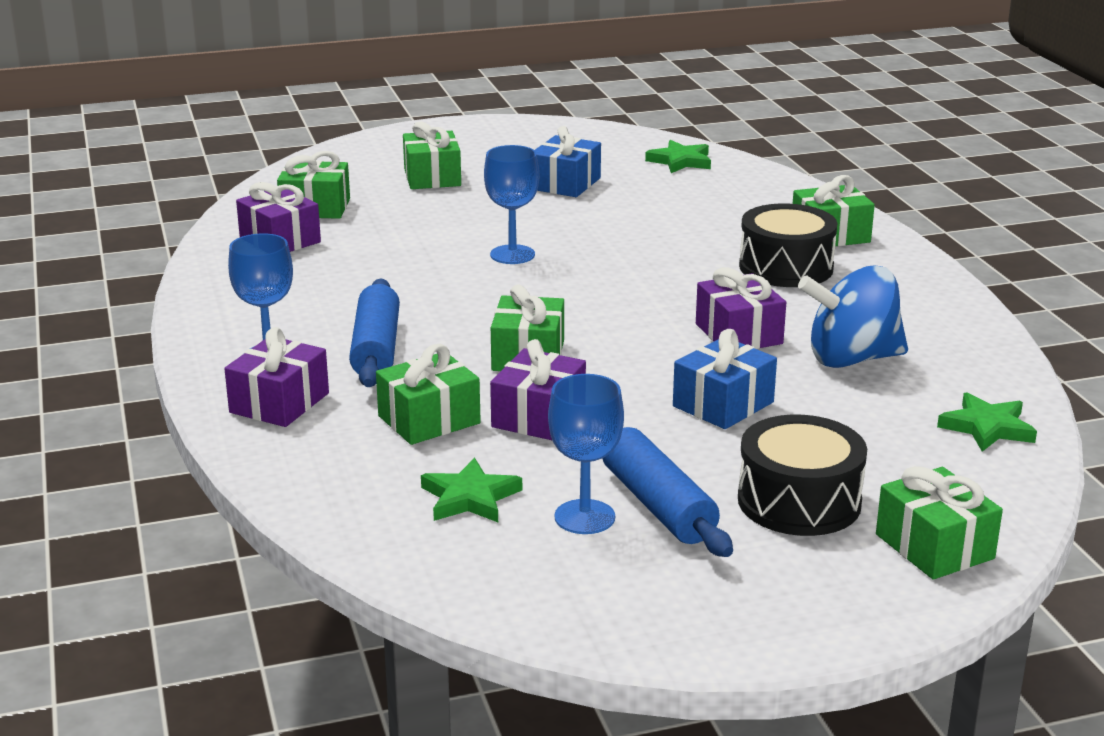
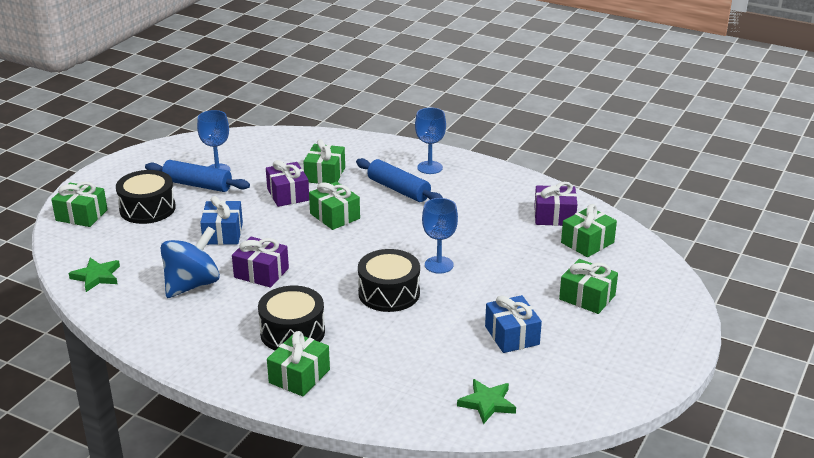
camera: 135 degrees right, 5 degrees up
(279, 403) = (388, 155): purple gift -> none
(470, 497) = (265, 159): green star -> none
(619, 255) = (389, 293): none -> black drum

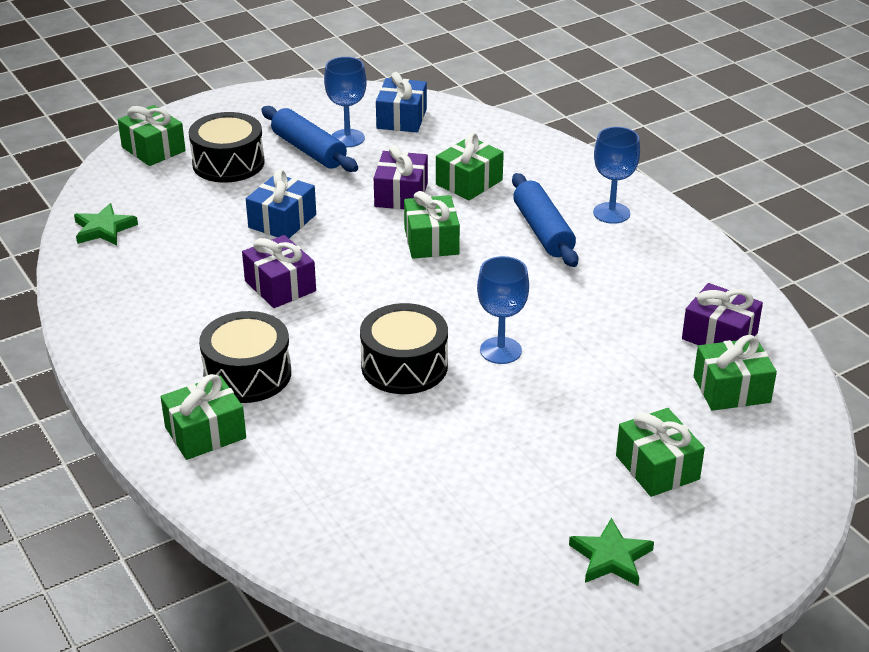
camera: 30 degrees right, 5 degrees up
(192, 285) = (192, 274): blue spinning top -> none
(487, 403) = (390, 560): green star -> green star (611, 557)
(512, 335) = (506, 481): blue gift -> blue gift (401, 119)

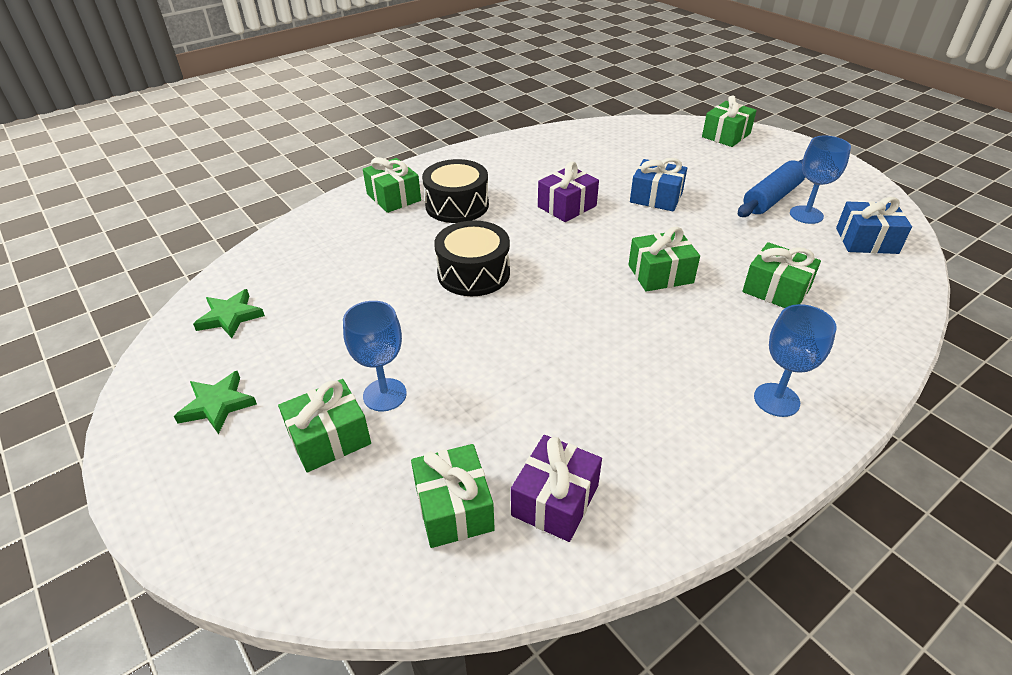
camera: 85 degrees right, 5 degrees up
(104, 229) = (613, 133): green star -> green star (230, 316)
(228, 163) = (726, 166): black drum -> none
(401, 195) = (729, 251): purple gift -> none
(500, 350) = (501, 325): blue goblet -> blue goblet (384, 395)
(543, 231) = (712, 345): blue rolling pin -> none

